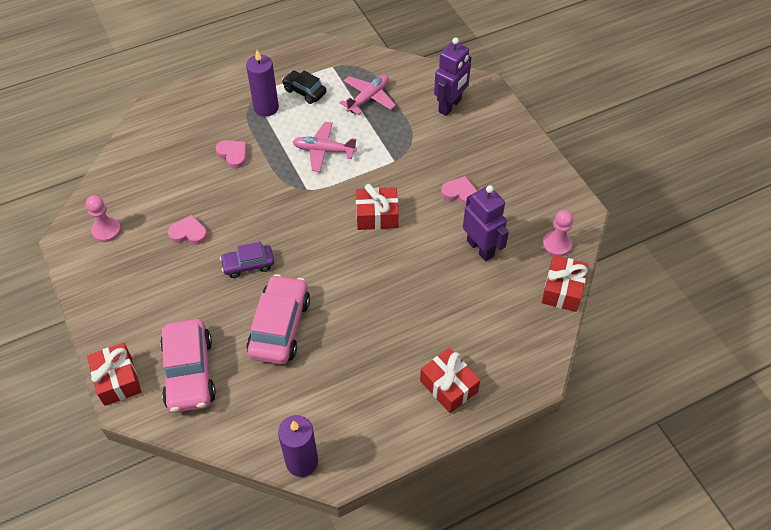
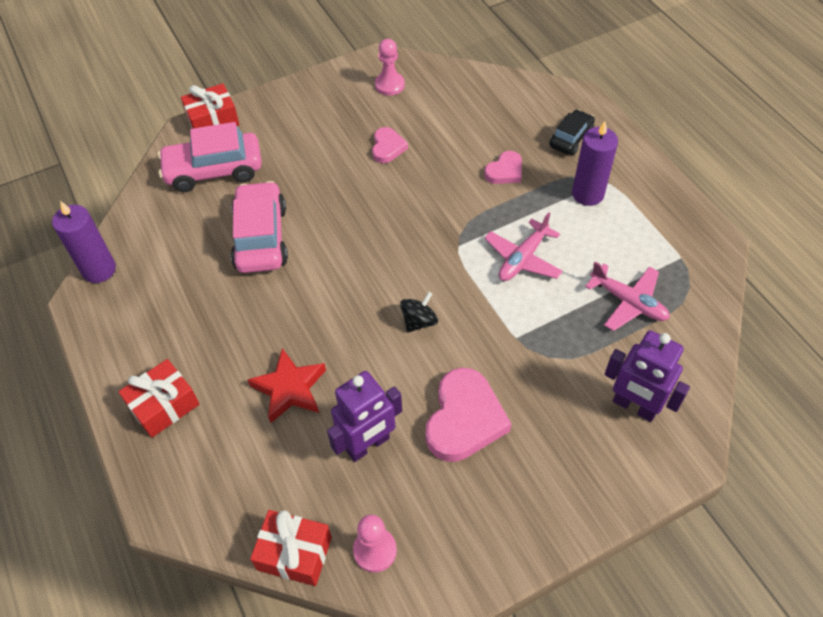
camera: 90 degrees right, 0 degrees up
(248, 265) = (344, 202): purple car -> none
(280, 327) = (261, 237): pink car -> pink car turned 105 degrees counterclockwise
(304, 91) = (625, 230): black car -> black car (571, 138)
(324, 151) = (523, 258): pink plane -> pink plane turned 150 degrees counterclockwise
(377, 216) = (419, 321): red gift -> black spinning top
(434, 298) = (290, 389): none -> red star
(459, 193) = (464, 419): pink heart -> pink heart, size x1.82

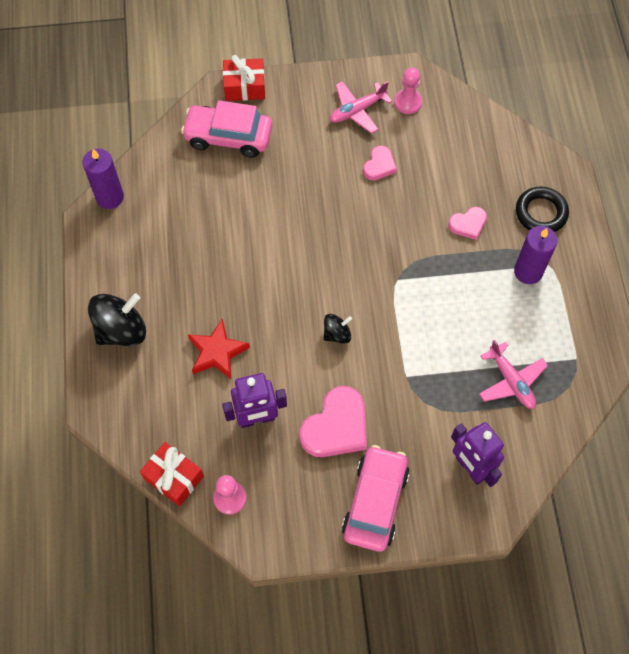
camera: 20 degrees right, 10 degrees up
(164, 405) = (121, 330): red gift -> black spinning top
(261, 237) = (243, 214): pink car -> pink car (375, 502)
(523, 258) = (444, 311): pink plane -> pink plane (357, 110)
(571, 138) = (541, 213): black car -> black ring

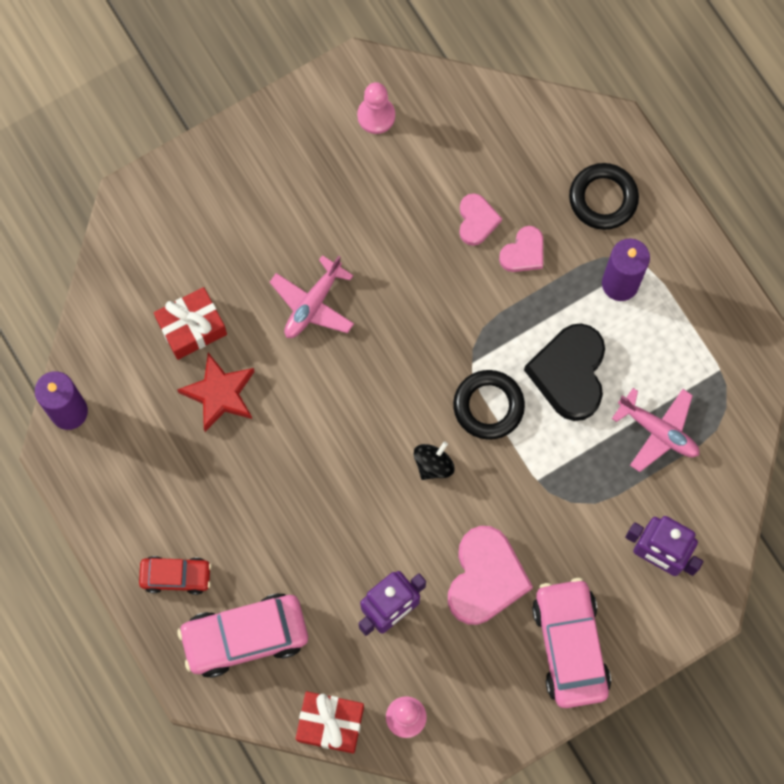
camera: 25 degrees left, 10 degrees up
(121, 330) = (176, 576): black spinning top -> red car
(217, 352) = (304, 551): red star -> red star (220, 394)
(228, 137) = (175, 263): pink car -> pink car (245, 636)
(244, 87) = (160, 183): red gift -> red gift (192, 328)
(357, 110) = (318, 155): pink plane -> pink plane (313, 304)
(379, 165) = (381, 220): pink heart -> pink heart (477, 221)
(395, 312) = (488, 406): none -> black ring
(464, 315) = (569, 373): none -> black heart

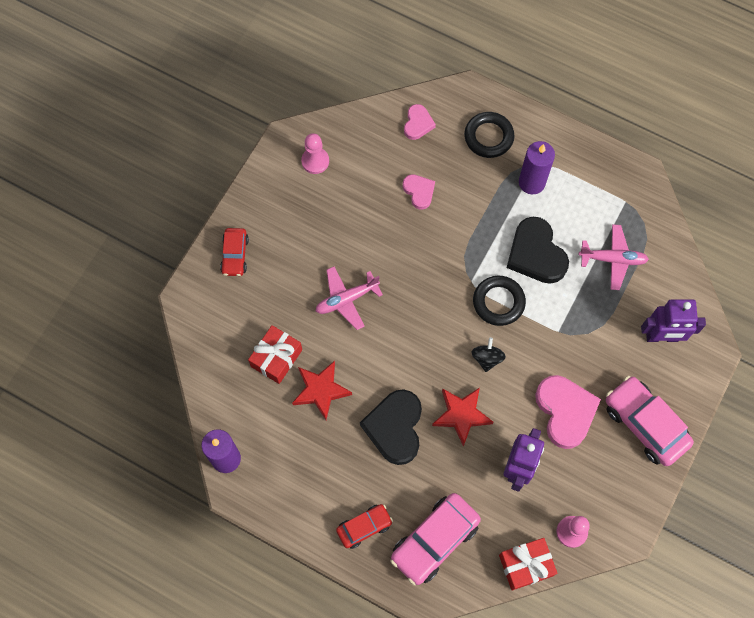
camera: 30 degrees left, 5 degrees down
(215, 179) = (235, 255): none -> red car
(278, 484) = (395, 428): none -> black heart
(313, 304) = (346, 299): pink plane -> pink plane turned 60 degrees clockwise
(363, 513) = (461, 415): none -> red star
(523, 252) = (460, 195): pink heart -> pink heart (418, 124)

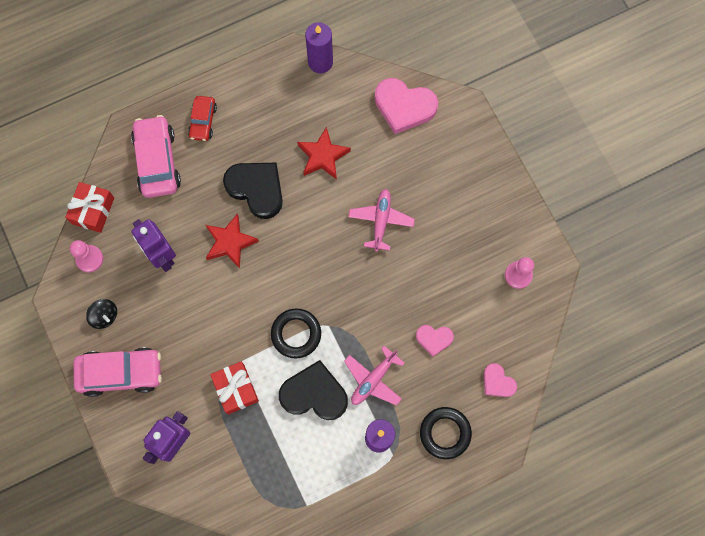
camera: 125 degrees right, 5 degrees up
(235, 255) = (476, 163): red car -> none
(276, 358) = (371, 141): red gift -> red gift (236, 389)
(487, 358) = (258, 292): black spinning top -> black spinning top (104, 316)
(565, 412) = (175, 320): pink heart -> pink heart (404, 107)
(612, 259) = (265, 453): pink plane -> pink plane (373, 379)

